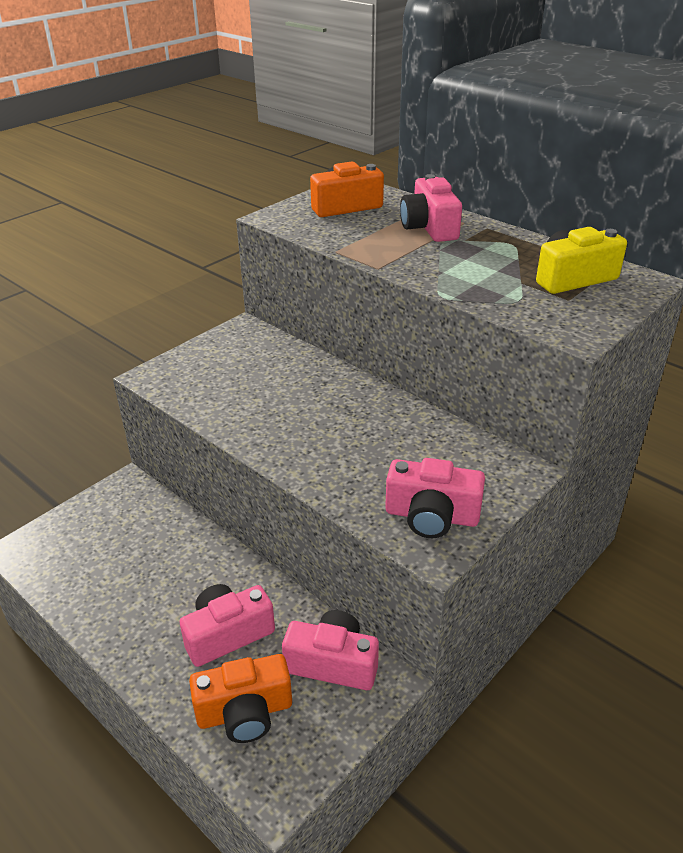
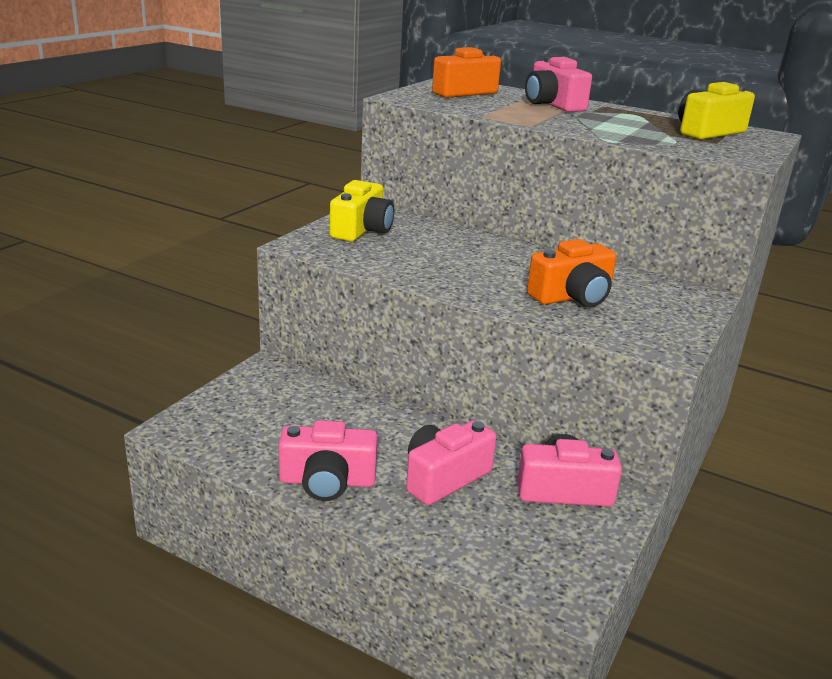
camera: 15 degrees left, 10 degrees down
(222, 357) = (362, 230): none -> yellow camera
(245, 712) = (498, 537): orange camera -> orange camera (572, 297)
(431, 516) = (647, 327): pink camera -> pink camera (327, 481)

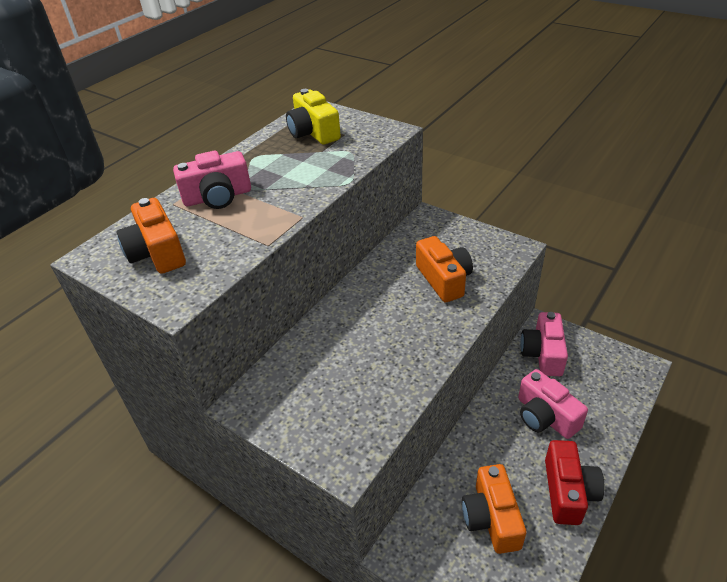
camera: 80 degrees left, 15 degrees up
(297, 422) = (491, 518): none -> orange camera
(327, 481) = (568, 491): pink camera -> red camera
(362, 230) = (304, 409): yellow camera -> none

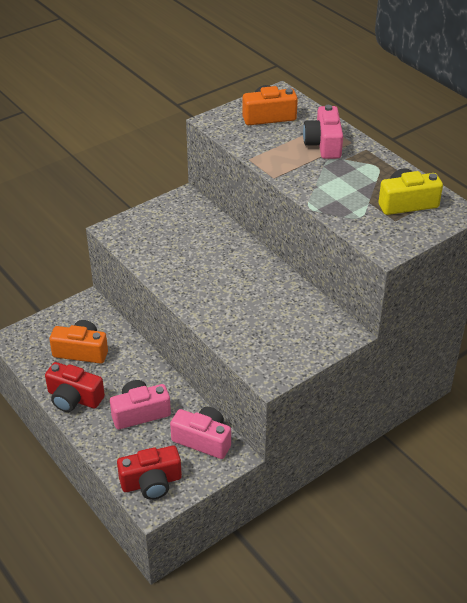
camera: 105 degrees right, 0 degrees up
(444, 279) = (251, 317): orange camera -> none
(619, 375) = (151, 482): none -> red camera

